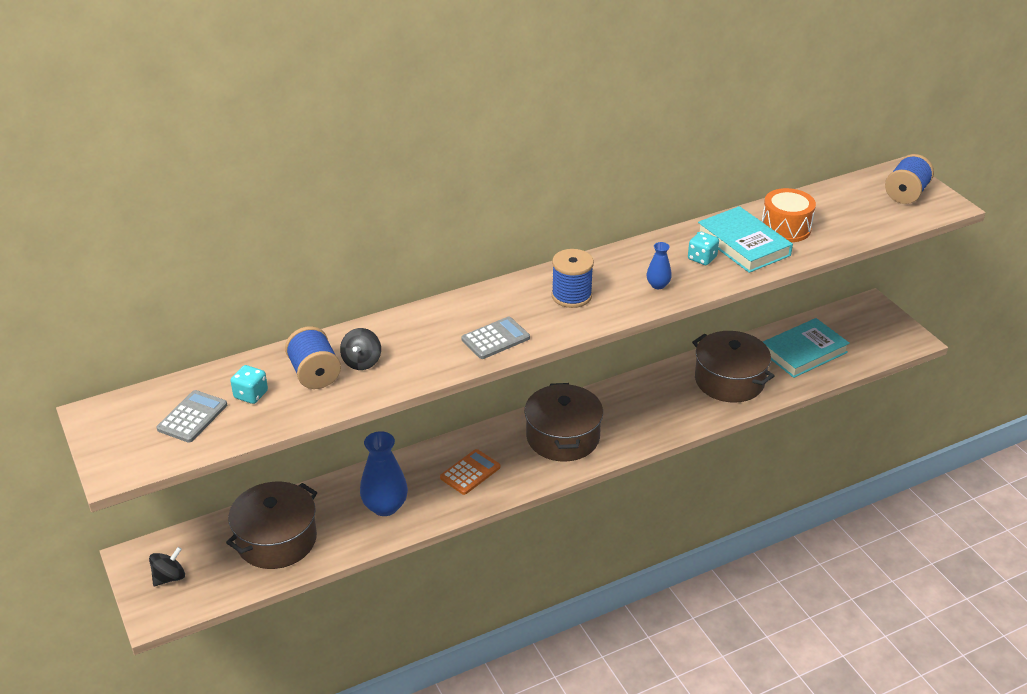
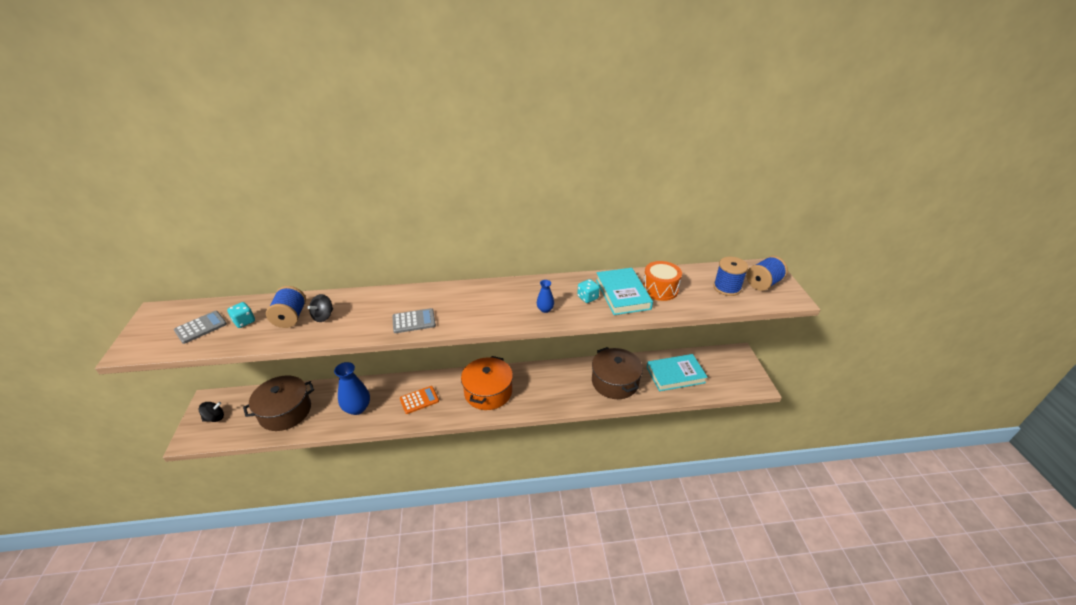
camera: 20 degrees right, 0 degrees up
(562, 437) = (488, 392): brown pot -> orange pot
(571, 296) = (483, 304): blue spool -> blue spool (727, 288)

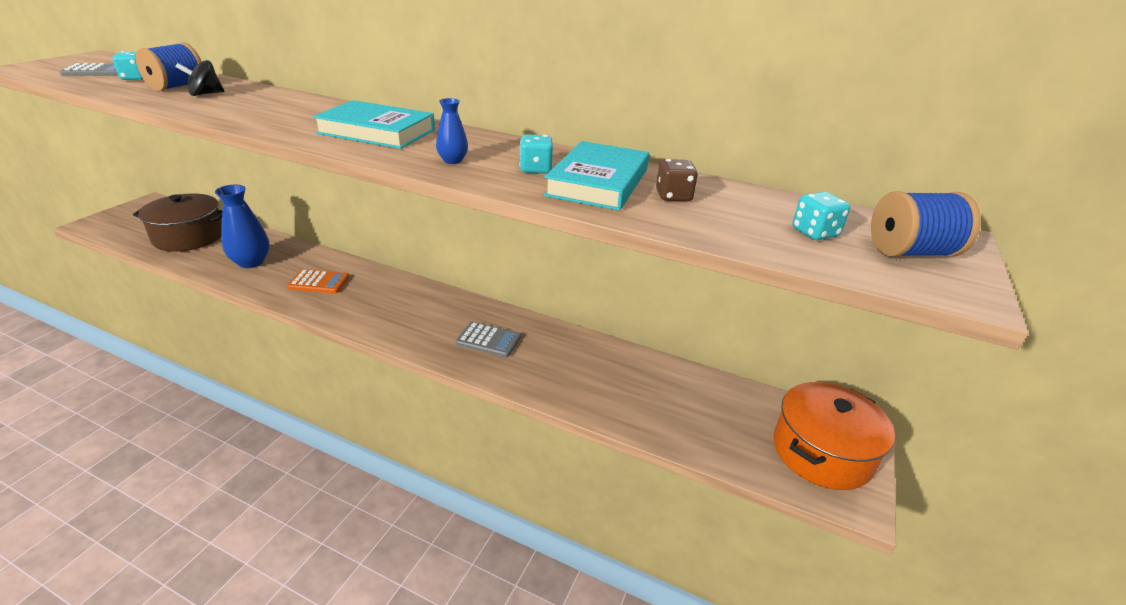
camera: 30 degrees right, 5 degrees down
(215, 418) = (131, 217): black spinning top -> none
(414, 321) = (278, 122): grey calculator -> grey calculator (488, 340)
(488, 392) = (403, 308): orange pot -> orange pot (822, 452)
(615, 382) = (587, 373): brown pot -> none
(660, 289) = (673, 196): orange drum -> brown dice
(675, 375) = (699, 409): turquoise book -> turquoise book (377, 131)
(727, 288) = (815, 233): blue spool -> turquoise dice

